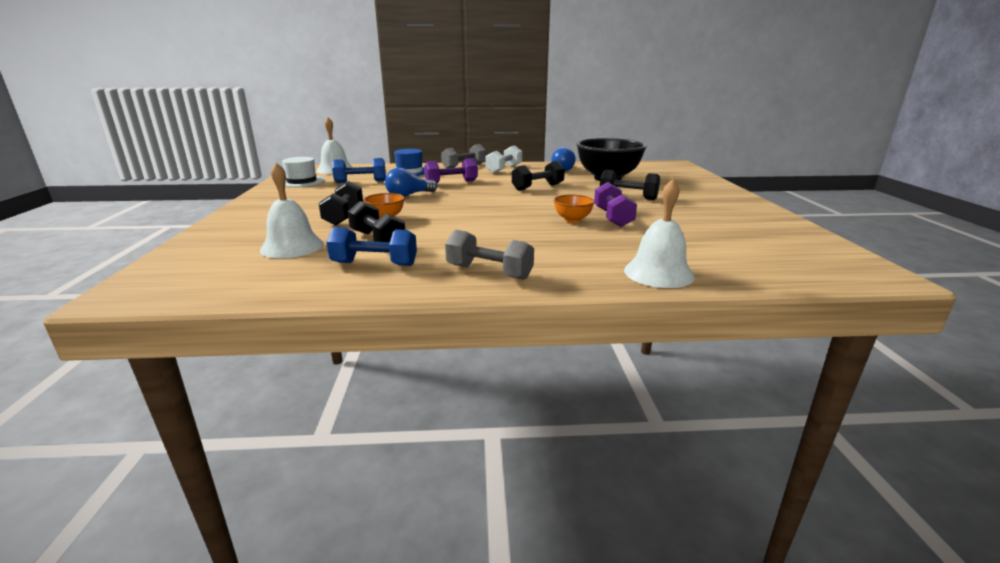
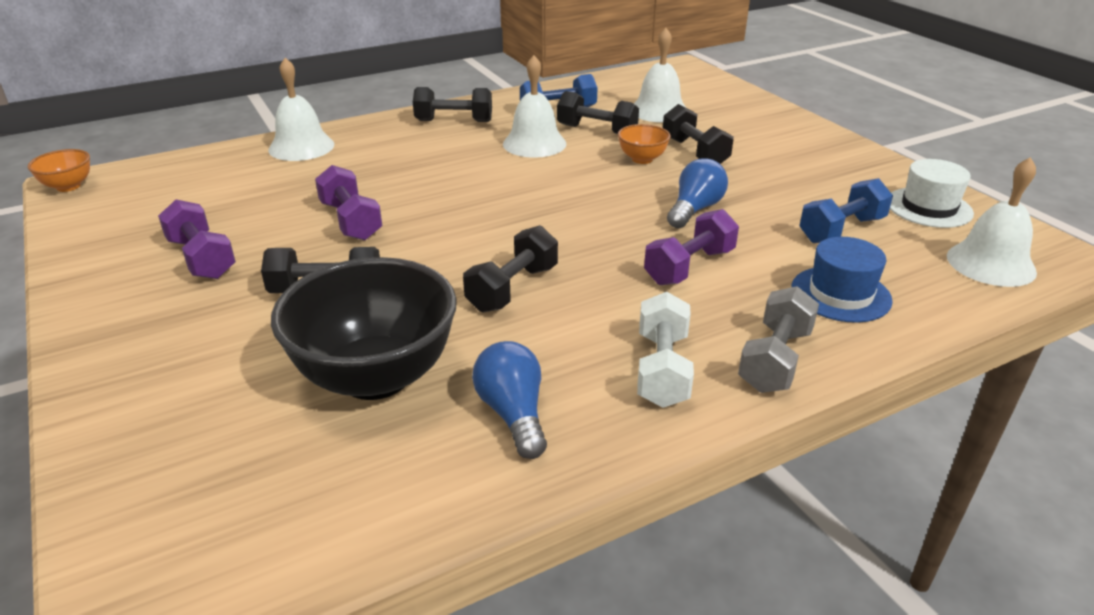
camera: 155 degrees right, 10 degrees up
(442, 239) = (534, 143): none -> white bell
(489, 272) = (454, 121): grey dumbbell -> black dumbbell
(572, 220) = (407, 204): orange bowl -> orange bowl (68, 186)
(705, 215) = (202, 258): none -> purple dumbbell

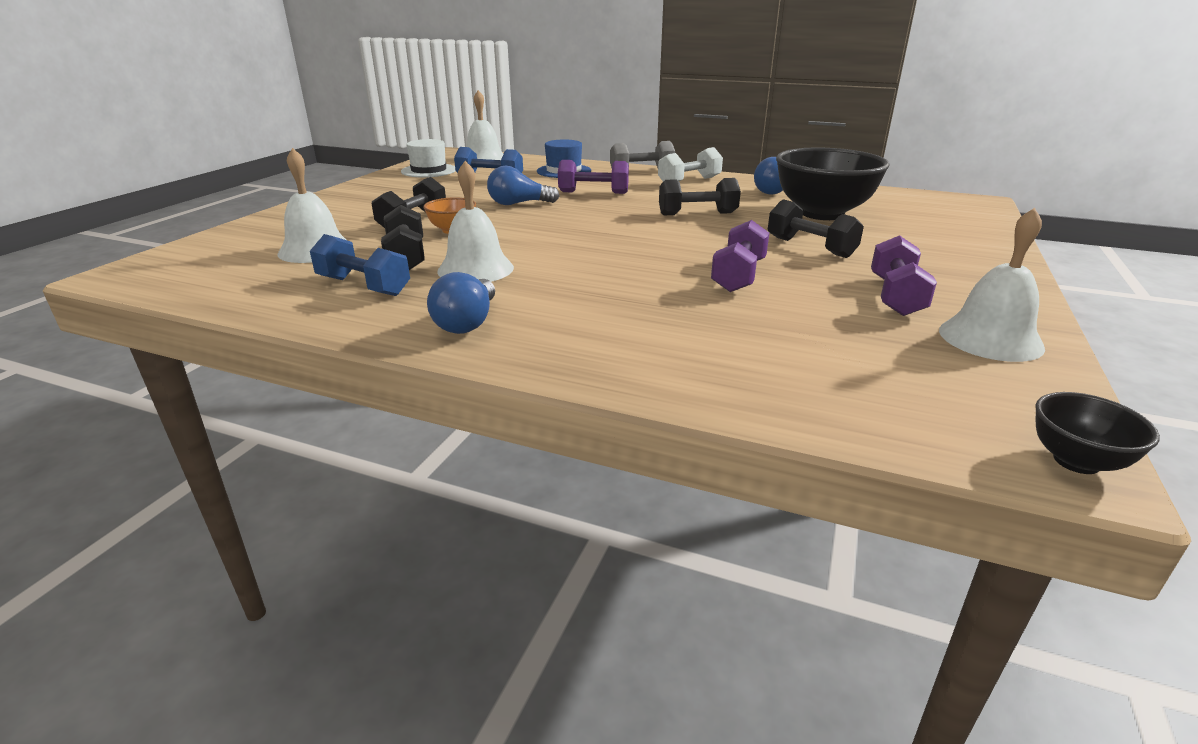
camera: 130 degrees left, 5 degrees down
(68, 186) = (1076, 461): orange bowl -> black bowl
(301, 147) = (680, 371): white bell -> white bell (990, 338)
(454, 121) = (467, 322): black dumbbell -> blue light bulb

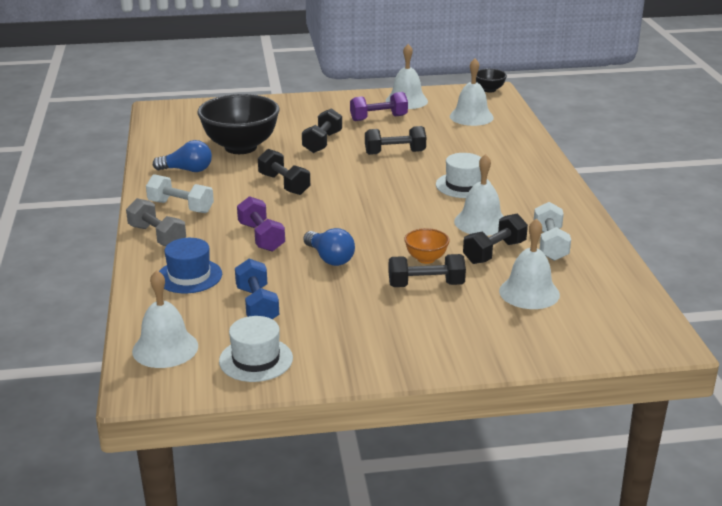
camera: 120 degrees left, 0 degrees up
(363, 286) = (550, 244): blue dumbbell -> white dumbbell
(467, 322) = (543, 199): blue light bulb -> none
(583, 287) = (463, 185): none -> white hat
(738, 276) = (395, 152): purple dumbbell -> black dumbbell
(869, 375) = (471, 117): none -> white bell

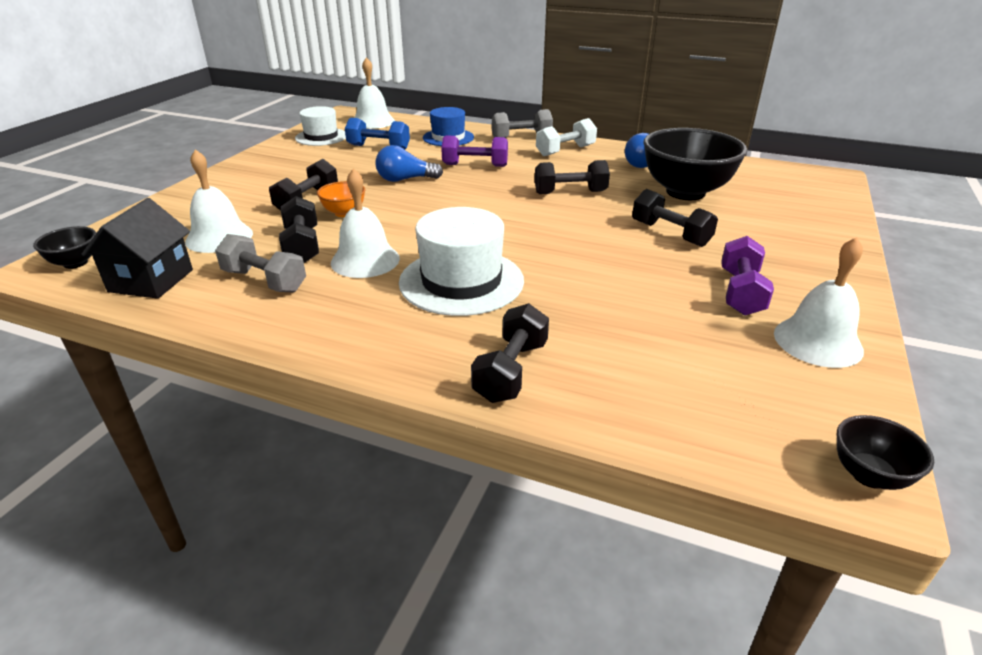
camera: 120 degrees right, 5 degrees up
(395, 152) = (602, 268): black dumbbell -> black dumbbell (511, 371)
(463, 185) = (461, 281): white hat -> white hat, size x1.56
(471, 117) = (706, 382): white bell -> none
(550, 244) = (264, 281): white dumbbell -> grey dumbbell
(609, 285) = (151, 280): none -> black house
(642, 332) = (75, 263): none -> black bowl

